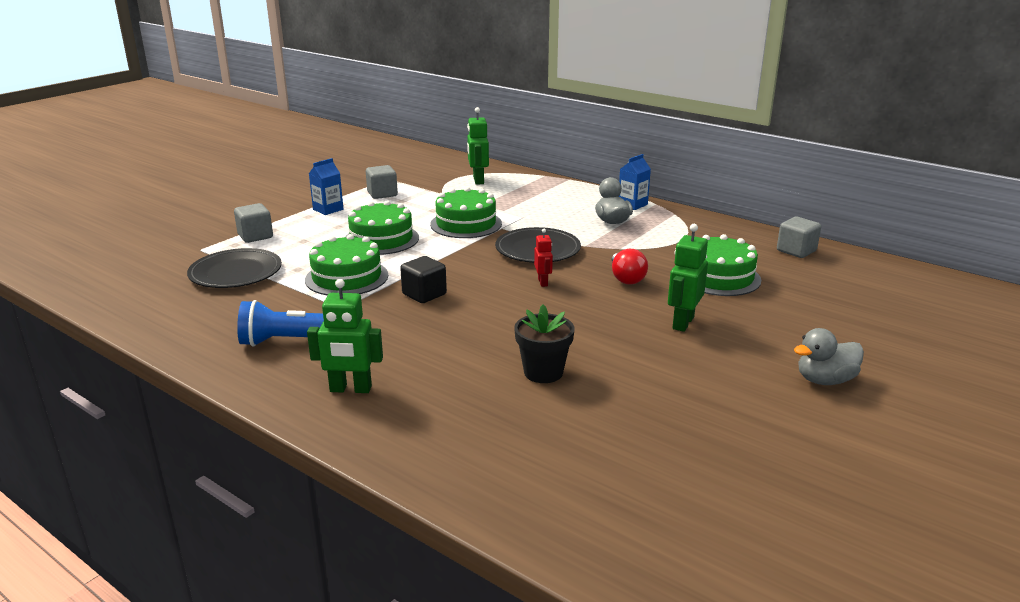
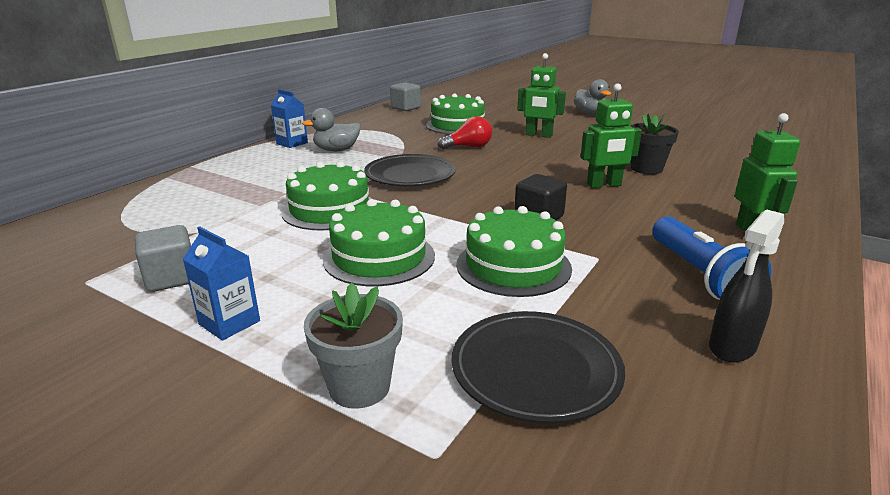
camera: 95 degrees left, 0 degrees up
(209, 329) = (732, 347): none -> black spray bottle
(255, 236) = (359, 387): grey cube -> grey flower pot
(478, 180) = (156, 211): green robot -> green robot (604, 185)
(543, 282) = (487, 172): red robot -> none

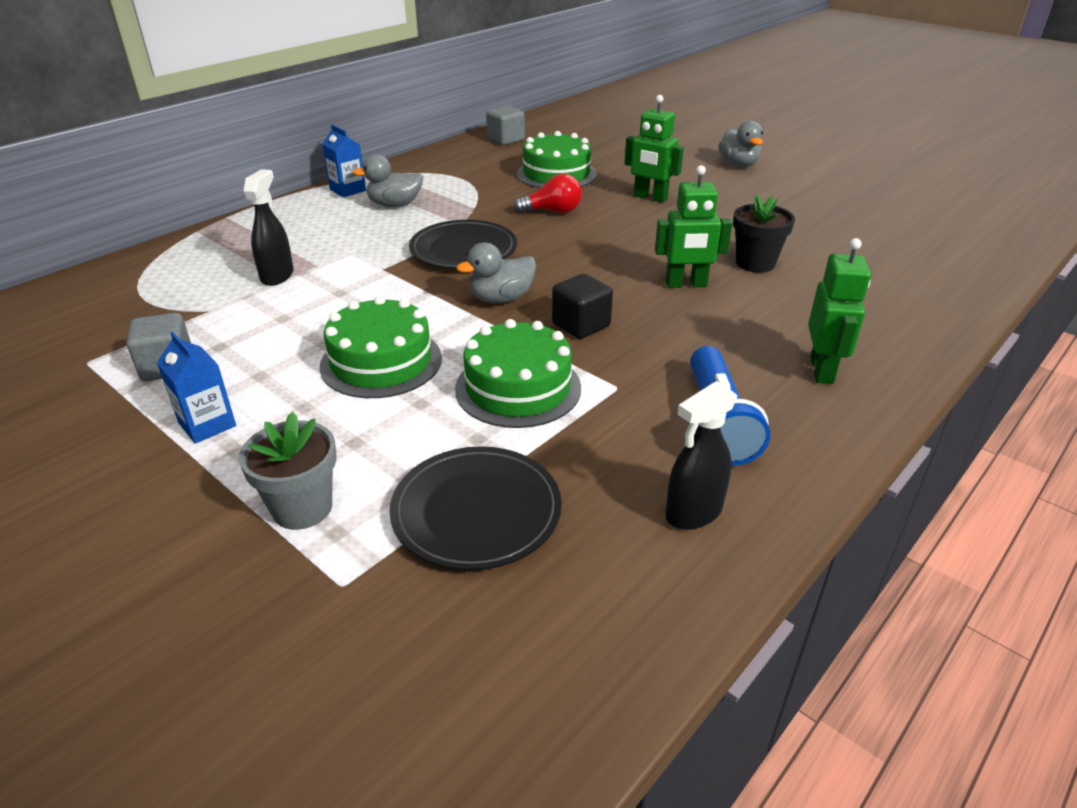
camera: 10 degrees right, 10 degrees up
(254, 202) = (277, 275): none -> black spray bottle
(329, 210) = (354, 293): green cake -> none
(460, 204) = (501, 298): none -> grey duck

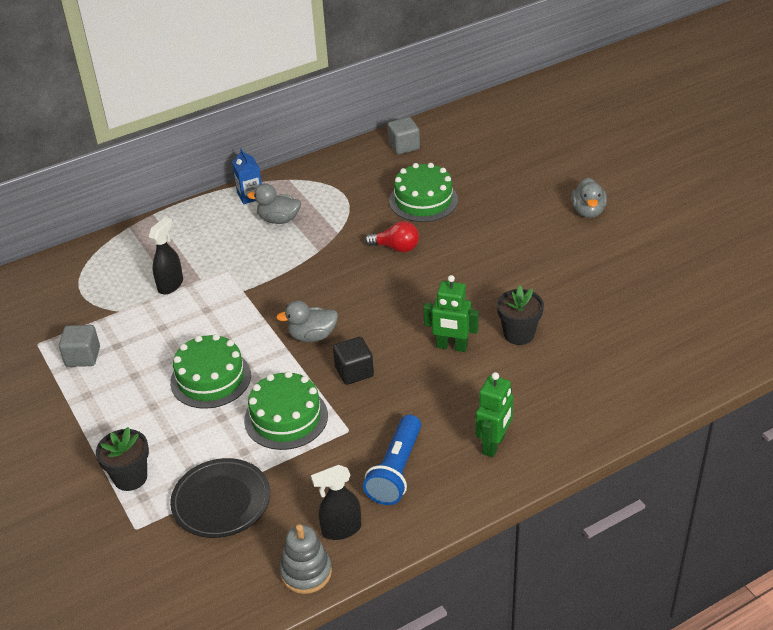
camera: 20 degrees right, 5 degrees up
(207, 424) = (95, 408): blue carton -> none
(302, 508) = (130, 477): grey flower pot -> black flower pot
(463, 250) = (308, 281): black plate -> none
(650, 198) = (483, 244): green robot -> none
(681, 588) = (306, 572): none -> grey stacking toy

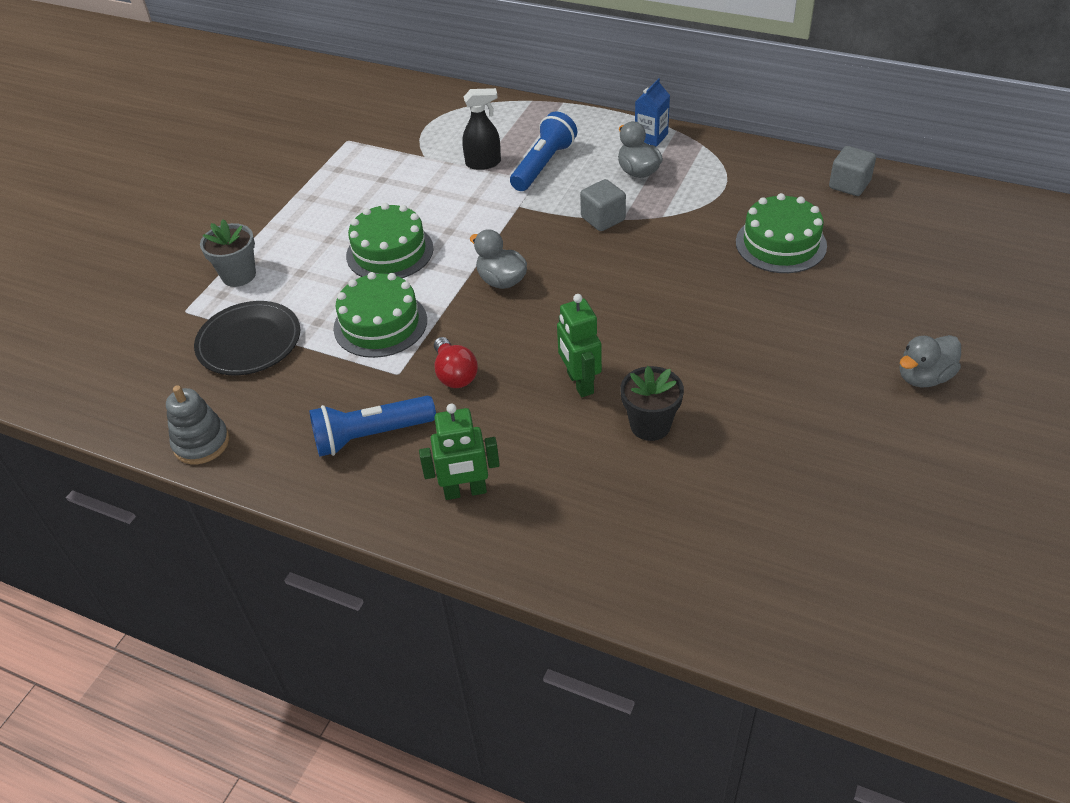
camera: 55 degrees right, 5 degrees up
(83, 357) = (353, 170): grey cube -> grey cube (603, 219)
(130, 477) = (238, 275): black flower pot -> grey flower pot
(213, 257) = (543, 165): none -> blue flashlight
(341, 529) = (268, 438): black spray bottle -> none
(354, 372) = (479, 334): black cube -> none
(396, 248) = (685, 265): red light bulb -> red light bulb (454, 374)

